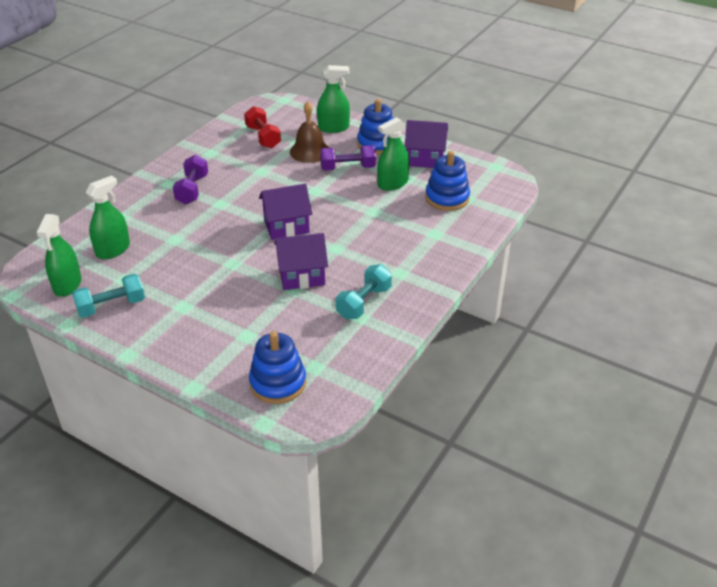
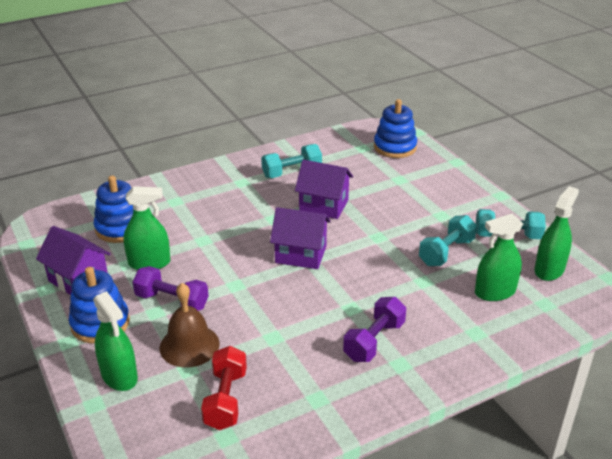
camera: 150 degrees left, 5 degrees down
(165, 270) = (446, 252): none -> turquoise dumbbell
(333, 128) = (119, 376): green spray bottle -> green spray bottle turned 150 degrees counterclockwise

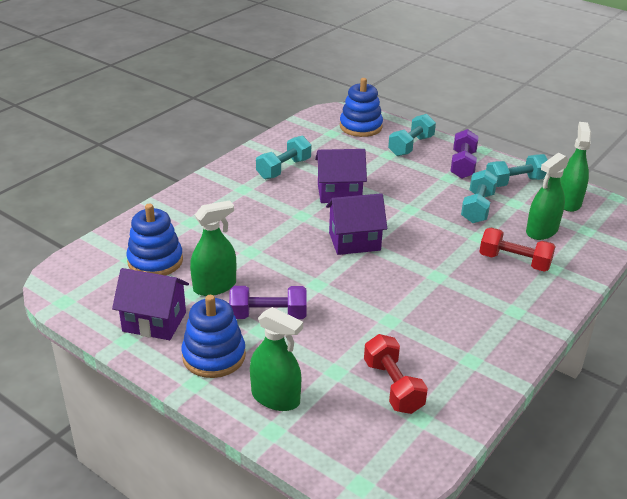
camera: 25 degrees left, 0 degrees up
(189, 345) = (319, 350): brown bell -> none
(374, 341) = (478, 298): purple dumbbell -> purple dumbbell (462, 165)
(429, 176) = (411, 146): none -> turquoise dumbbell
(440, 315) = (514, 261): none -> red dumbbell

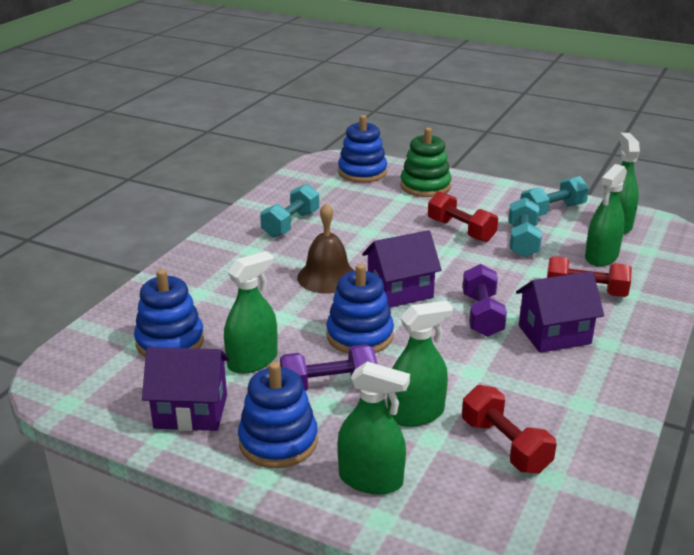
camera: 10 degrees left, 5 degrees down
(298, 220) = (327, 277): none -> brown bell
(308, 276) = (360, 336): none -> blue stacking toy
(330, 349) = (416, 414): none -> green spray bottle
(339, 193) = (363, 242): purple house -> purple house (554, 335)
(411, 146) = (425, 186): turquoise dumbbell -> green stacking toy
(427, 191) = (461, 230): none -> red dumbbell
(462, 165) = (489, 199): purple dumbbell -> purple dumbbell (482, 315)

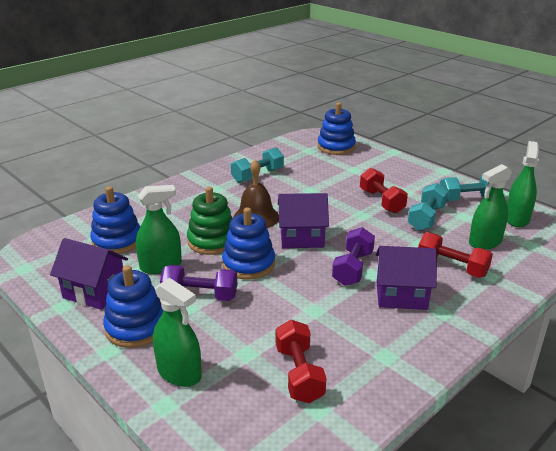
camera: 20 degrees right, 0 degrees up
(416, 414) = (248, 332): green spray bottle -> none
(425, 186) = (377, 164): green stacking toy -> green stacking toy (212, 241)

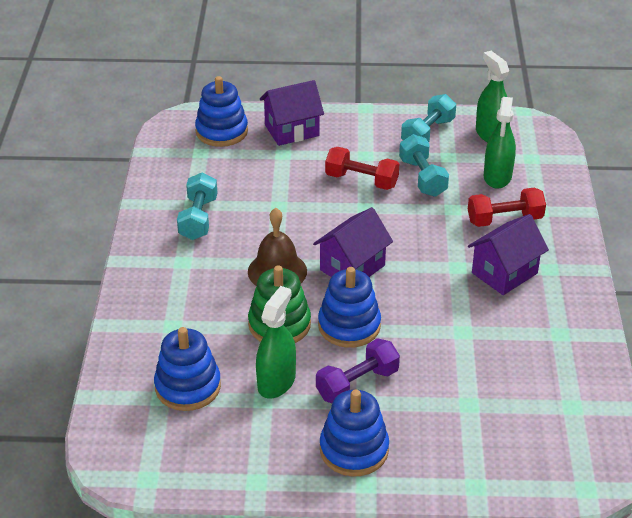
camera: 45 degrees left, 10 degrees up
(94, 292) = (262, 448): purple house -> purple house (292, 130)
(179, 373) = (447, 456): green spray bottle -> none
(299, 374) = (526, 391): red dumbbell -> none
(353, 268) = (436, 271): purple dumbbell -> none

